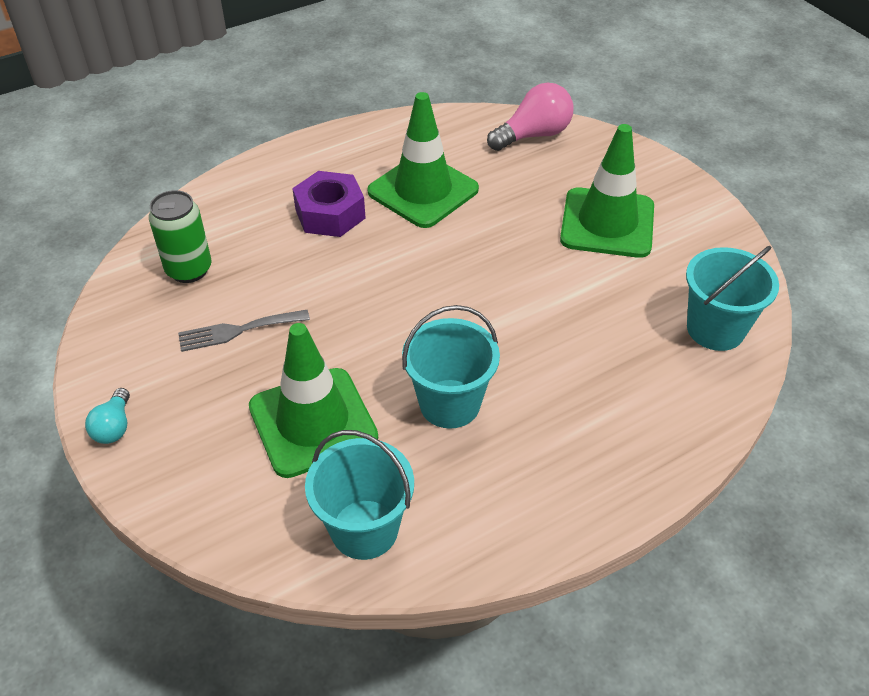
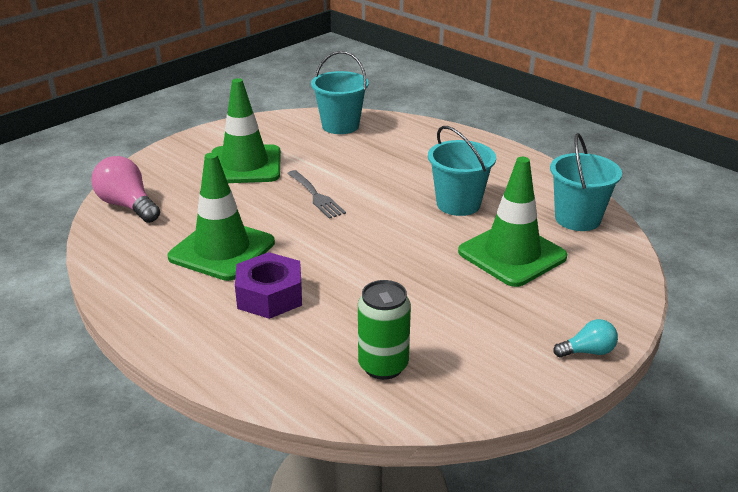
camera: 105 degrees left, 15 degrees down
(238, 331) = (445, 313): grey fork -> grey fork (316, 196)

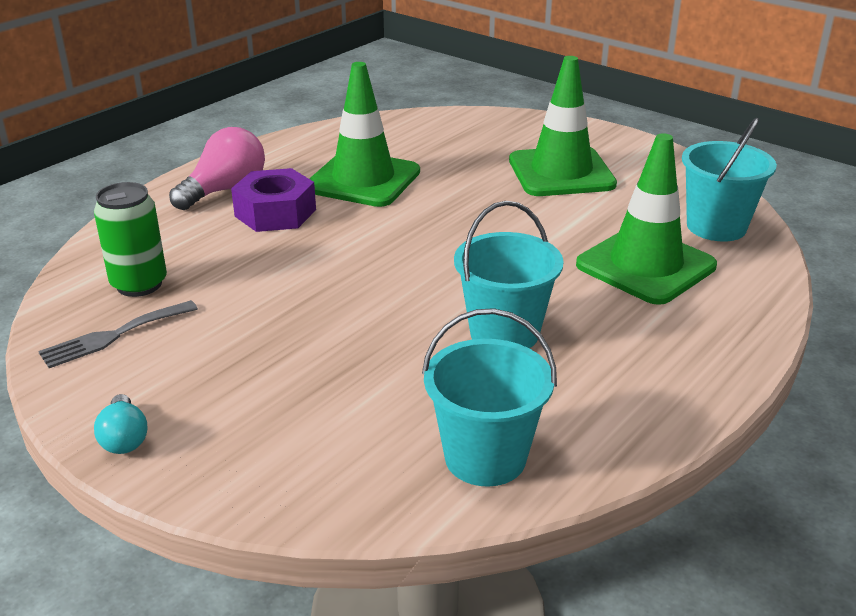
camera: 85 degrees right, 0 degrees up
(128, 206) = (446, 125): pink light bulb -> pink light bulb (225, 190)
(316, 196) = (496, 223): grey fork -> grey fork (113, 336)
(512, 254) = (365, 380): green traffic cone -> green traffic cone (645, 265)

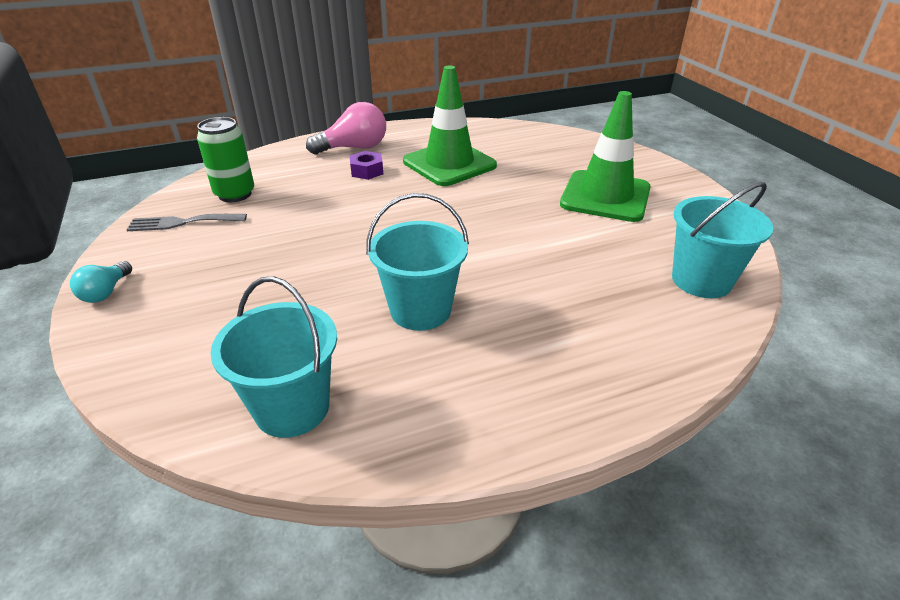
camera: 30 degrees right, 5 degrees up
(275, 213) = (367, 171): purple nut -> purple nut, size x0.59
(645, 265) = (598, 294): green traffic cone -> none

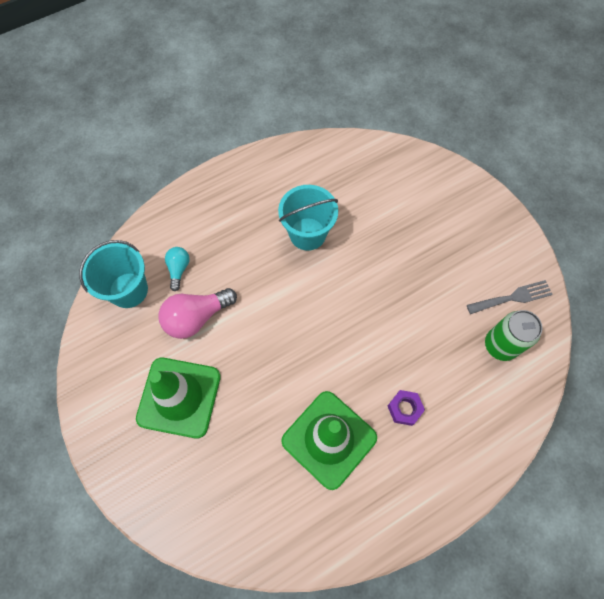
camera: 170 degrees right, 30 degrees up
(106, 292) = (503, 219): turquoise light bulb -> turquoise light bulb (179, 269)
(292, 408) = (351, 162): turquoise bucket -> none
(354, 148) = (437, 459): pink light bulb -> pink light bulb (196, 317)

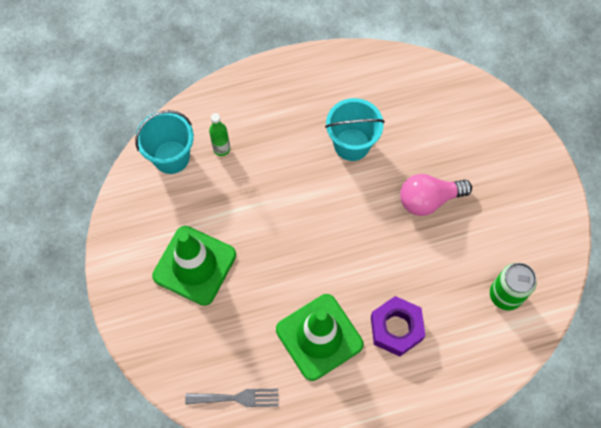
camera: 15 degrees right, 0 degrees up
(179, 269) = (221, 149): turquoise light bulb -> green bottle
(196, 317) = (227, 198): pink light bulb -> pink light bulb (429, 200)
(404, 409) = (396, 328): purple nut -> purple nut, size x1.69
(512, 297) = (532, 254): grey fork -> grey fork (237, 398)

